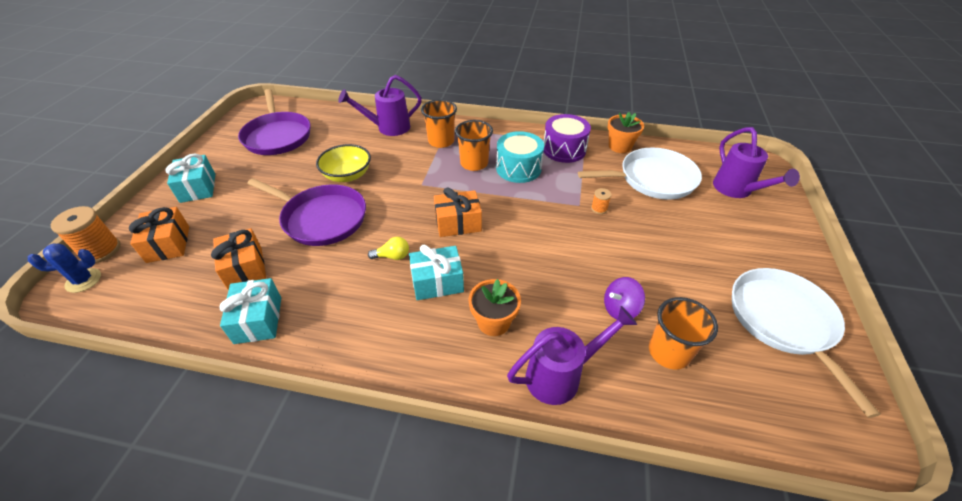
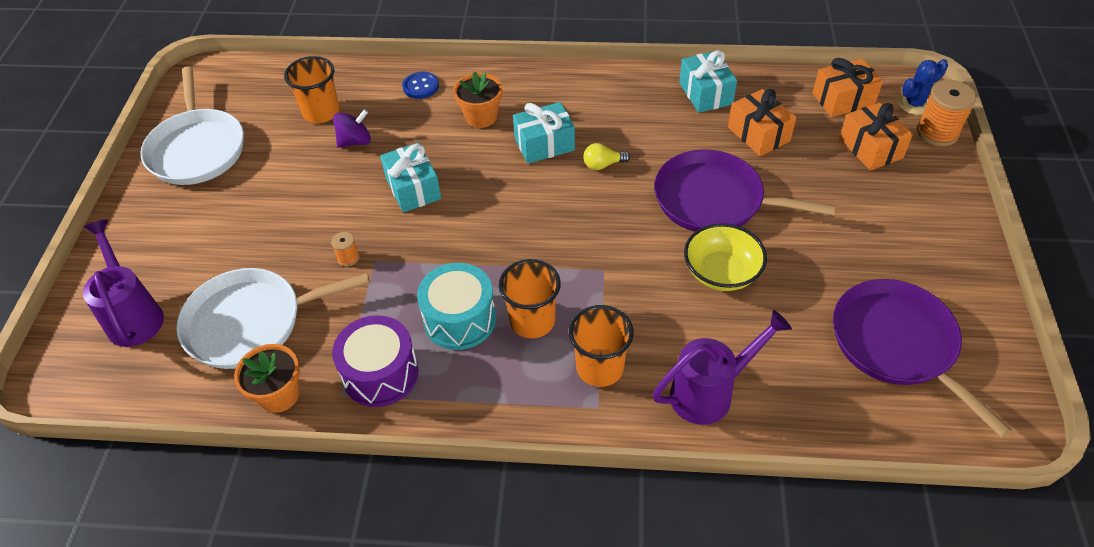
camera: 175 degrees right, 5 degrees up
(198, 188) = (919, 224): turquoise gift -> turquoise gift (413, 188)
(458, 223) = (536, 214): orange gift -> orange gift (843, 99)
(561, 375) = (421, 86): purple watering can -> blue button

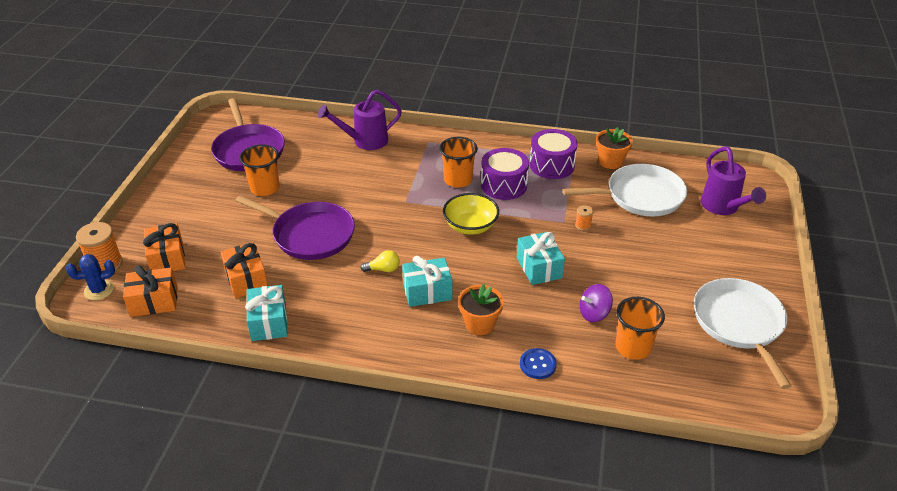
camera: 175 degrees left, 10 degrees down
(459, 319) = (504, 185): turquoise drum -> purple drum
(600, 368) = (422, 156): orange cup -> orange cup (265, 188)
(721, 272) = (329, 192): yellow bowl -> yellow bowl (470, 226)

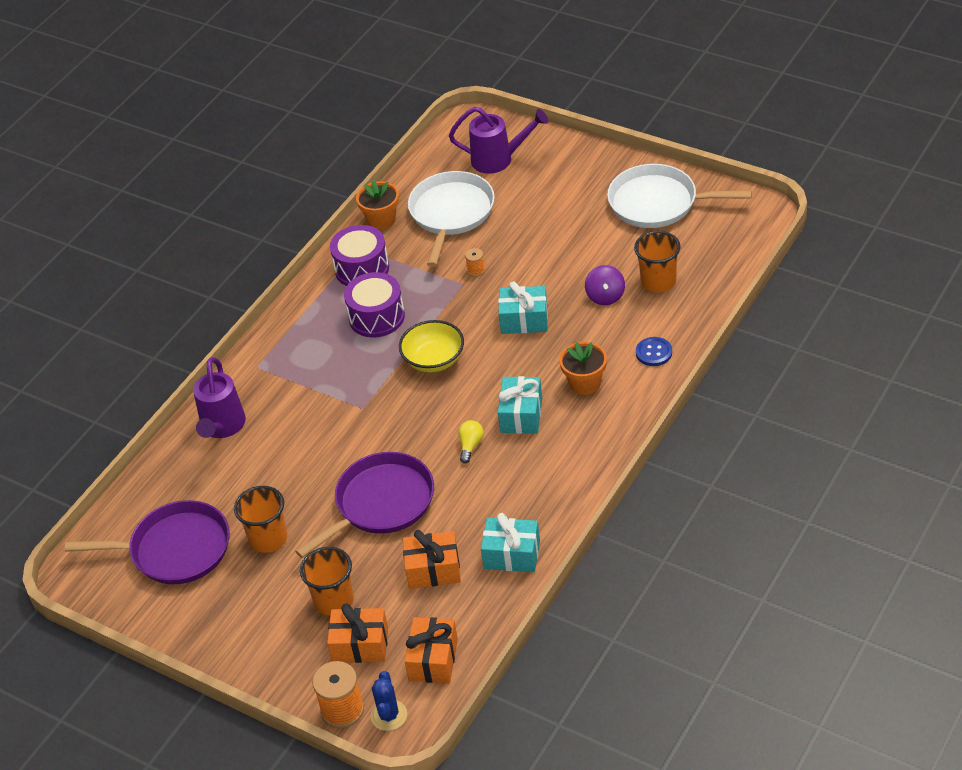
camera: 65 degrees left, 5 degrees up
(458, 180) = (347, 354): orange cup -> orange cup (334, 600)

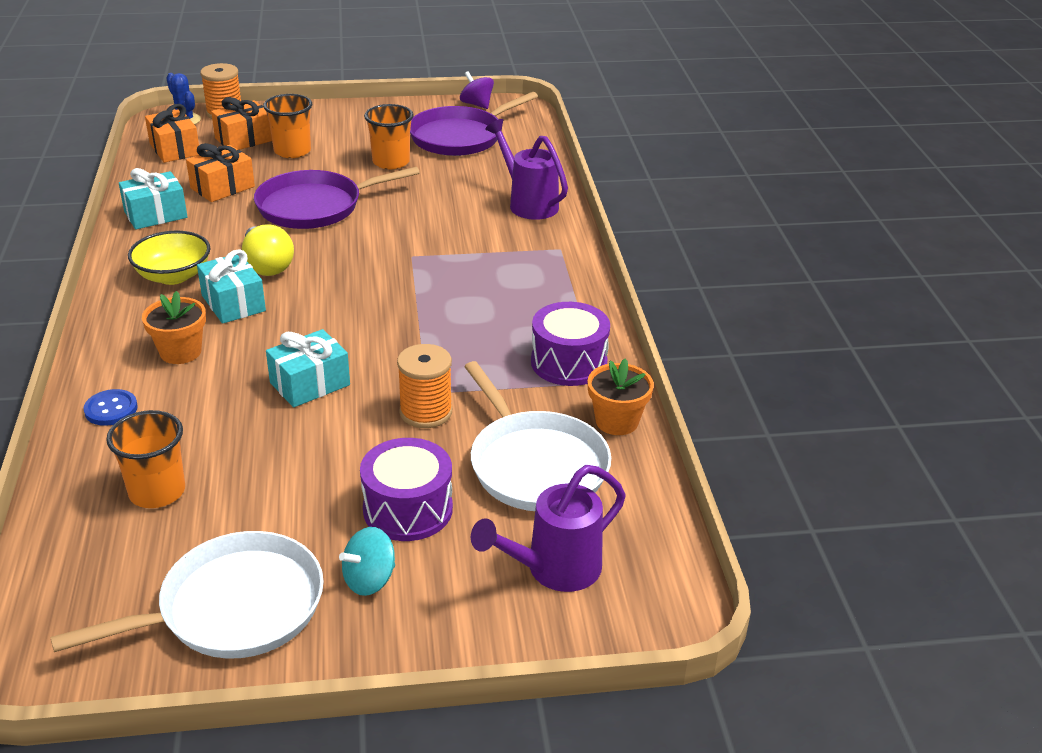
camera: 135 degrees right, 10 degrees down
(376, 317) = (490, 326): purple drum -> purple drum (408, 509)
(381, 503) = (315, 206): purple pan -> purple pan turned 60 degrees clockwise
(434, 360) = (380, 313): yellow bowl -> yellow bowl (173, 276)
(470, 445) = (267, 265): yellow light bulb -> yellow light bulb, size x1.75
(476, 270) = (426, 412): orange spool -> orange spool, size x2.00
(586, 190) = (369, 580): none -> turquoise spinning top
(605, 296) = (222, 446): purple spinning top -> purple spinning top (476, 104)

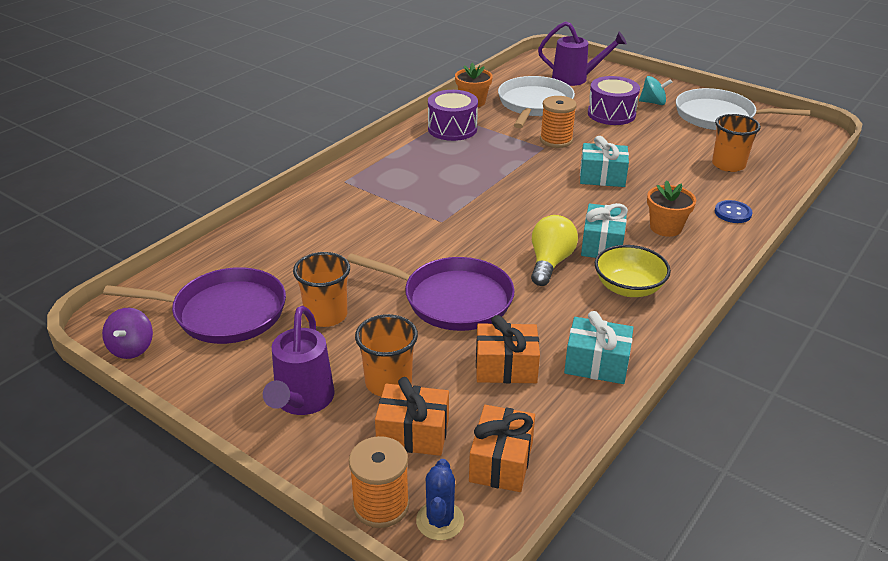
camera: 135 degrees left, 0 degrees up
(528, 203) = (300, 220): purple watering can -> purple watering can (302, 401)

